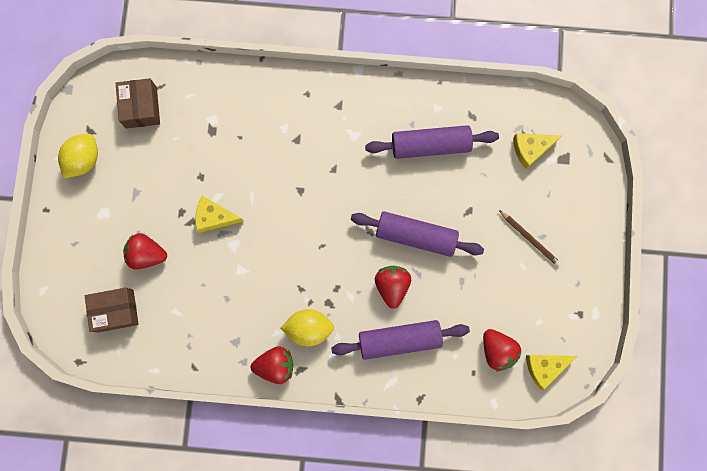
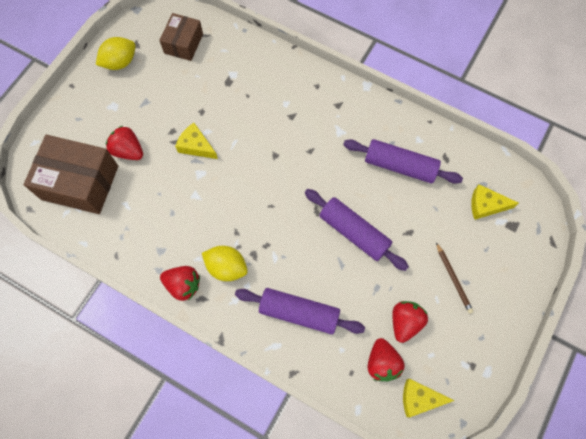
camera: 25 degrees right, 10 degrees down
(115, 311) = (80, 182): brown box -> brown box, size x1.69
(392, 286) = (314, 264): red strawberry -> red strawberry (405, 322)

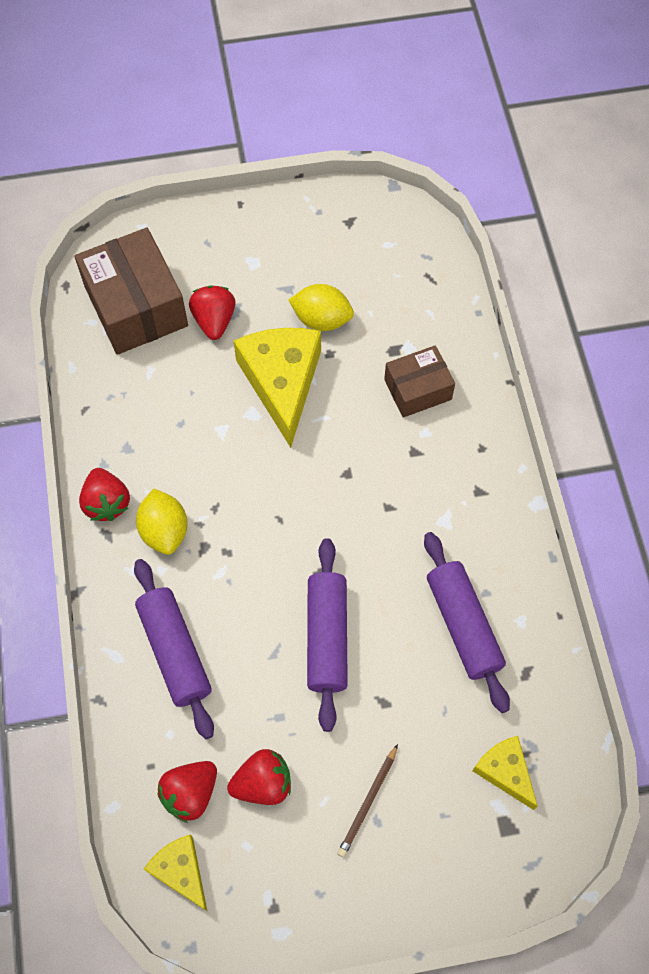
camera: 50 degrees right, 5 degrees down
(120, 62) = (312, 225): yellow lemon -> yellow lemon (321, 320)
(183, 43) = (397, 266): brown box -> brown box (417, 389)
(196, 146) = (282, 382): yellow cheese -> yellow cheese, size x1.86

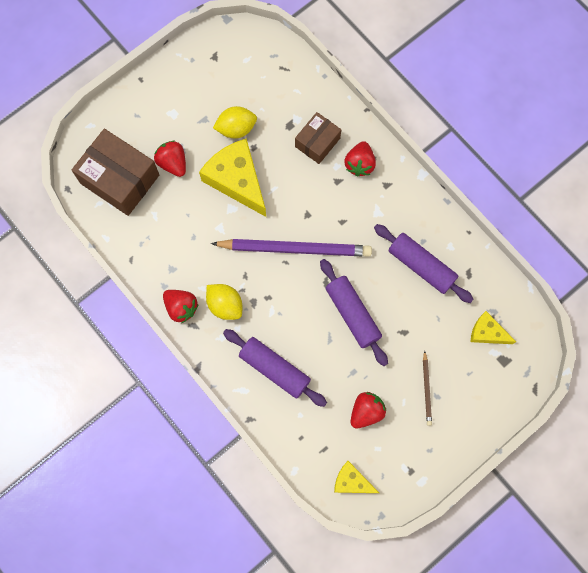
camera: 30 degrees left, 10 degrees up
(190, 793) = (331, 439): red strawberry -> red strawberry (359, 164)
(303, 508) = (295, 248): none -> purple pencil

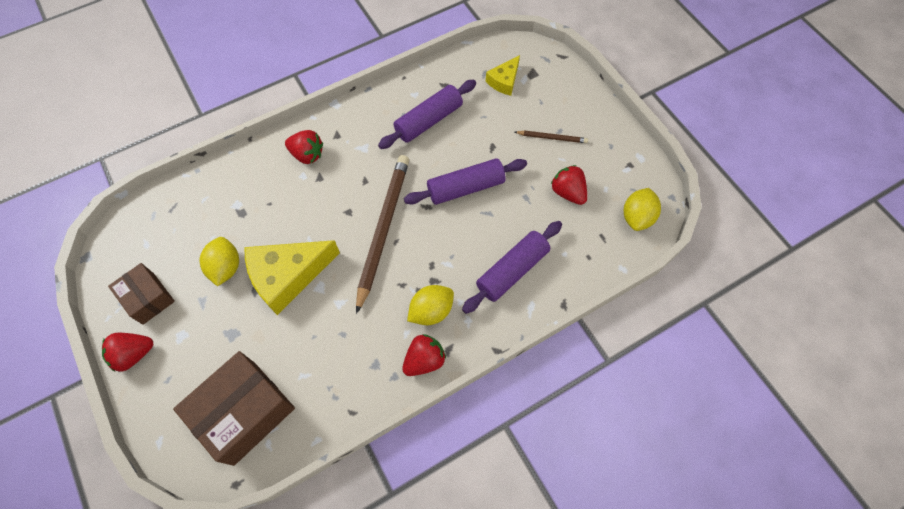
camera: 80 degrees left, 10 degrees down
(173, 163) = (244, 344): red strawberry -> red strawberry (133, 354)
(295, 248) = (382, 230): purple pencil -> brown pencil
(317, 142) = (270, 189): brown box -> brown box (148, 298)
(351, 481) = (637, 217): yellow cheese -> yellow lemon

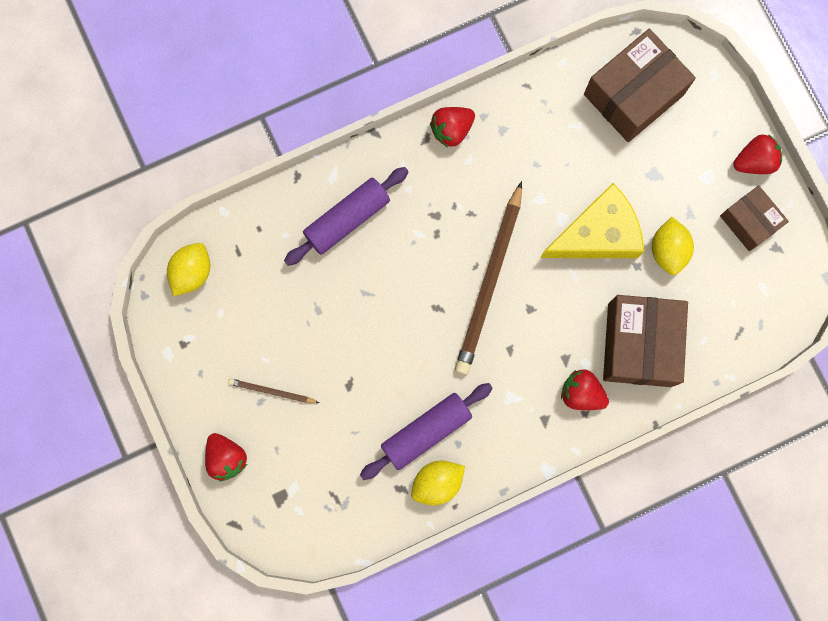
camera: 175 degrees left, 15 degrees up
(257, 192) = (639, 344): none -> brown box
(431, 311) = (441, 181): yellow lemon -> yellow lemon (437, 482)
(465, 188) = (388, 329): purple rolling pin -> none
(504, 81) = (320, 488): yellow cheese -> none
(568, 192) = (266, 312): red strawberry -> red strawberry (226, 458)

